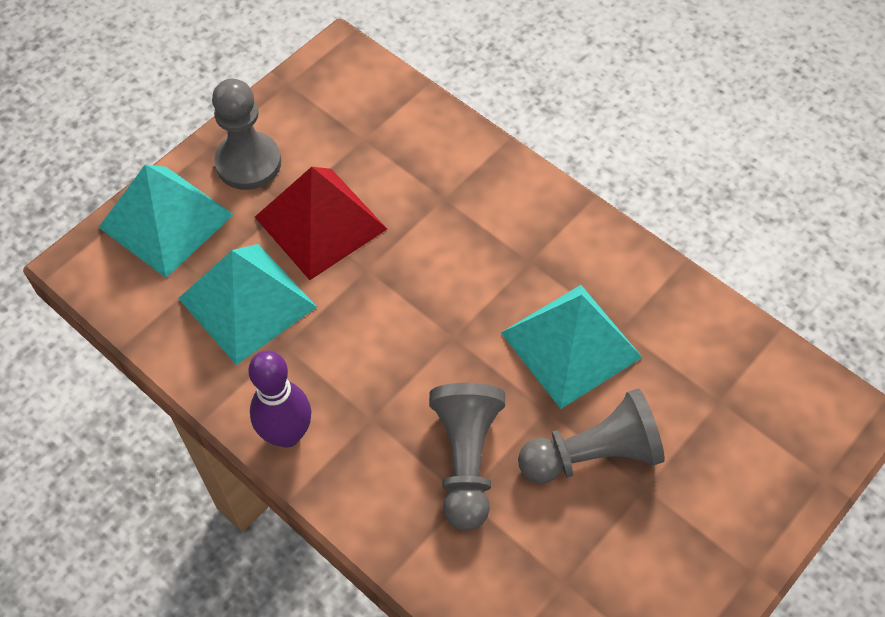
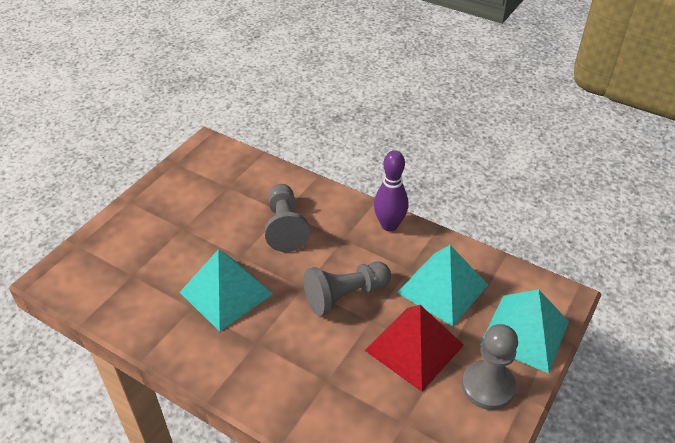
camera: 170 degrees right, 15 degrees down
(593, 454) = (212, 239): grey pawn -> grey pawn (345, 295)

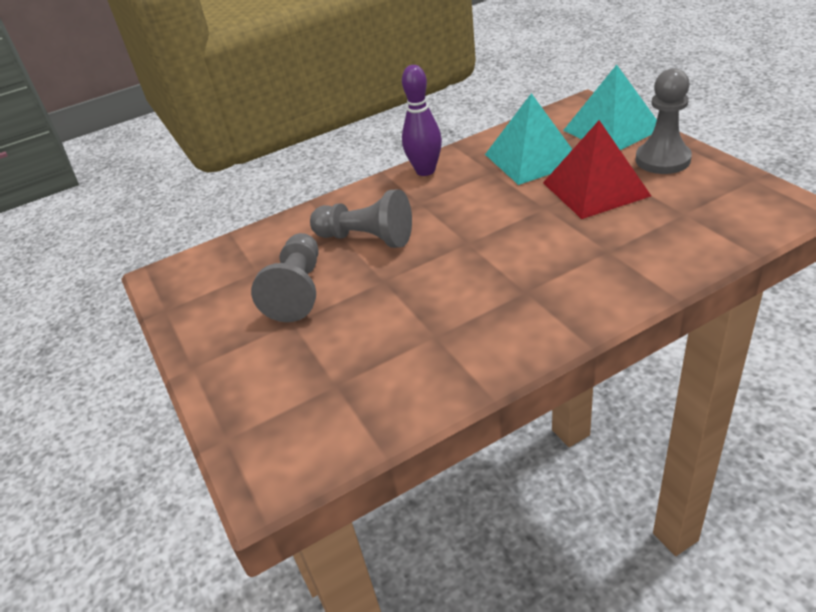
camera: 55 degrees left, 5 degrees down
(226, 293) = (433, 302): turquoise pyramid -> none
(345, 295) = (500, 216): grey pawn -> grey pawn (298, 291)

